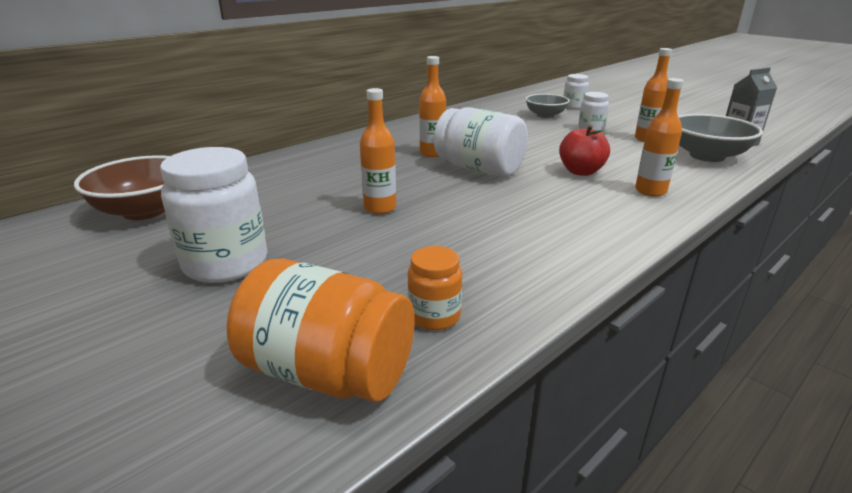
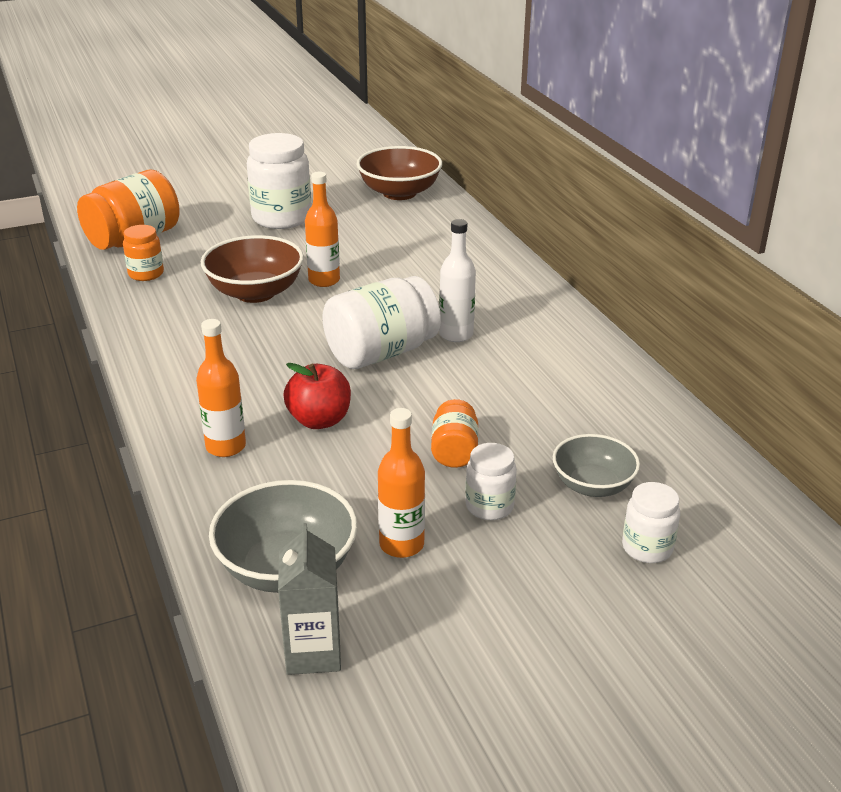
camera: 110 degrees right, 5 degrees up
(428, 233) = (255, 292): none -> brown bowl
(432, 153) = (456, 334): orange bottle -> white bottle
(559, 139) = (454, 451): none -> orange jar

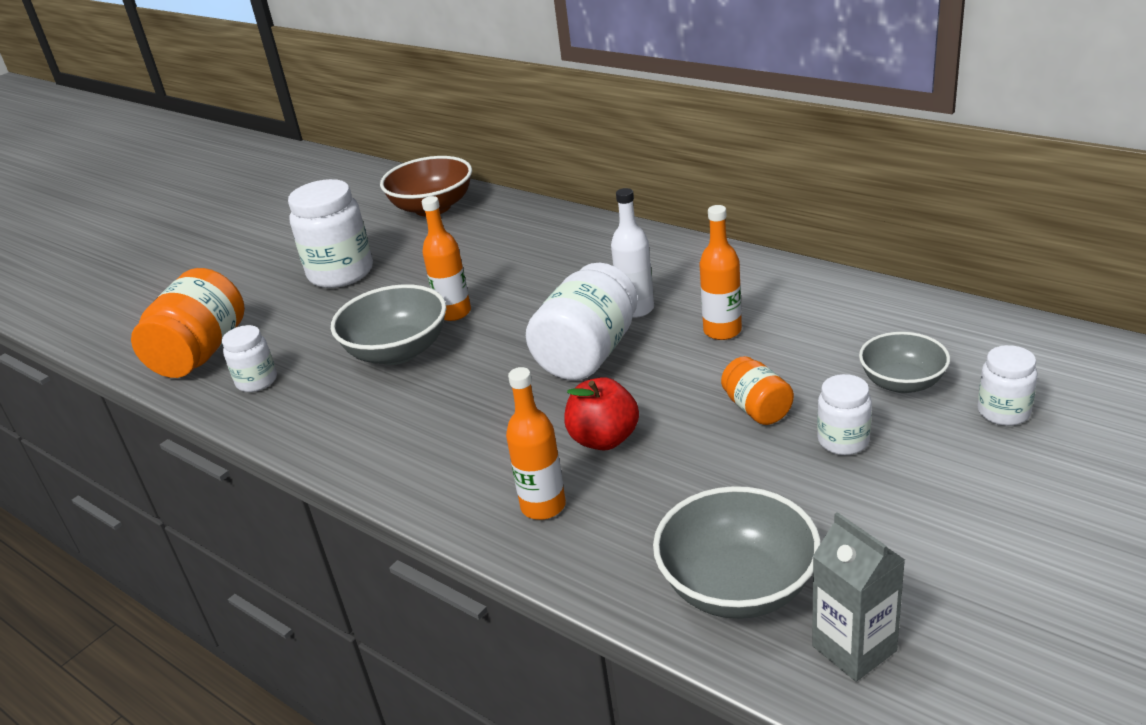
camera: 25 degrees left, 0 degrees up
(146, 274) = (257, 381): orange jar -> white jar
(255, 292) = (398, 351): brown bowl -> grey bowl
(401, 544) = (811, 511): orange bottle -> orange bottle (722, 331)

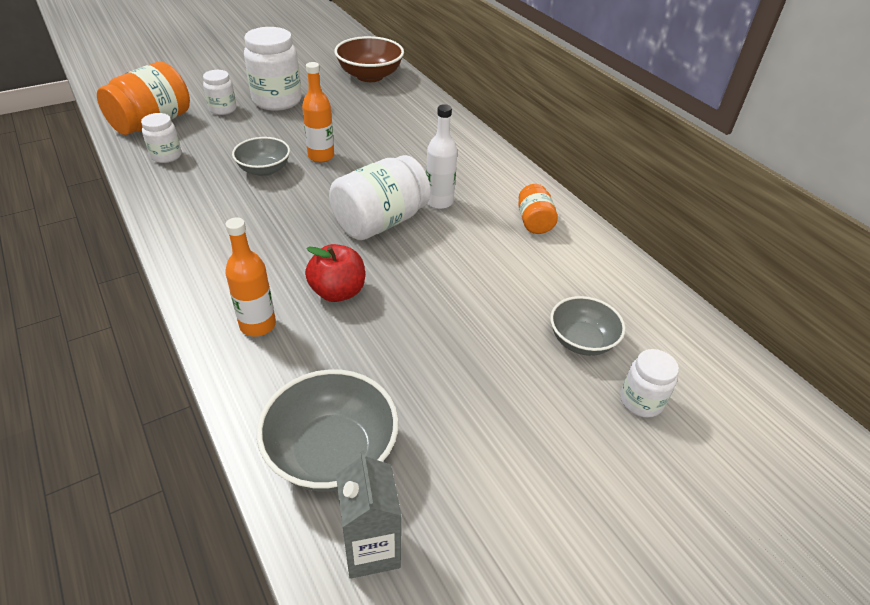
camera: 15 degrees right, 10 degrees up
(398, 351) = (264, 170): grey bowl -> grey bowl, size x0.65
(722, 331) = (484, 243): orange bottle -> none
(757, 409) = (459, 315): orange jar -> orange jar (534, 222)
(843, 441) = (500, 369): white jar -> white jar (223, 109)

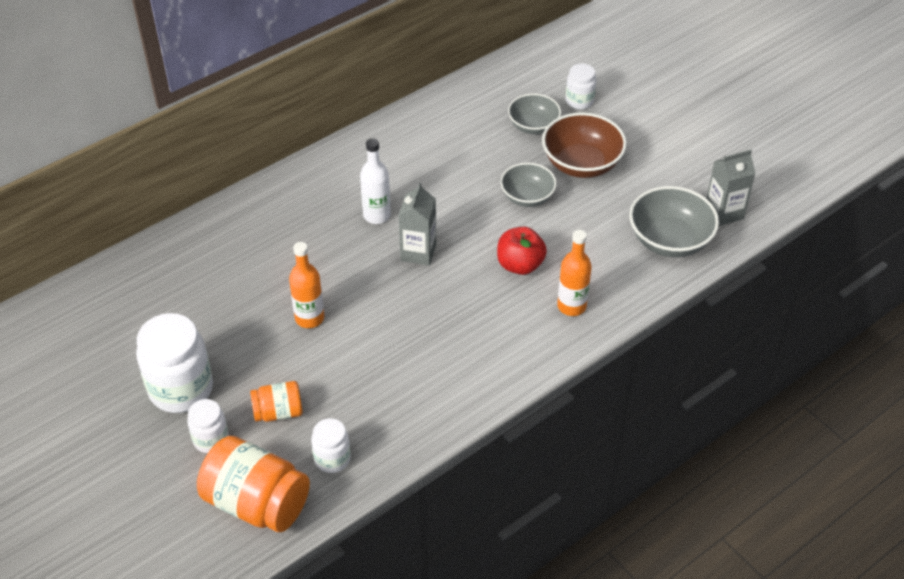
camera: 95 degrees left, 5 degrees up
(264, 170) = (346, 360): grey bowl -> grey bowl (527, 197)
(370, 76) = (101, 308): brown bowl -> brown bowl (581, 164)
(380, 222) = (418, 252): white jar -> grey carton
(534, 222) = (395, 151): orange jar -> orange jar (278, 412)

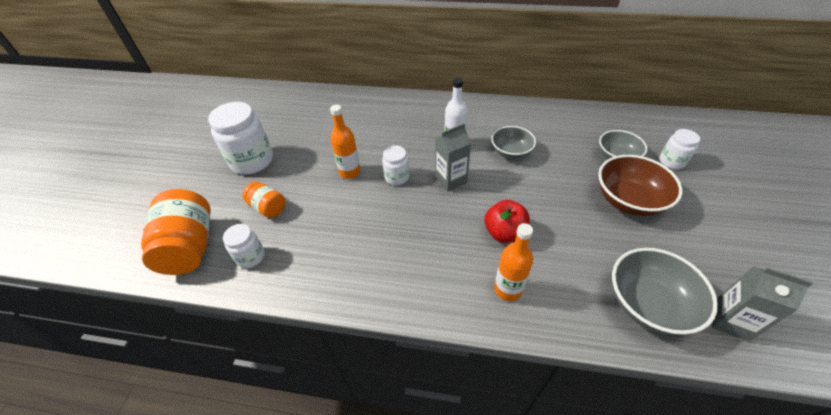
camera: 50 degrees right, 0 degrees up
(211, 439) = (225, 195): white jar -> white jar (397, 177)
(527, 197) = (561, 195): grey bowl -> grey bowl (511, 152)

